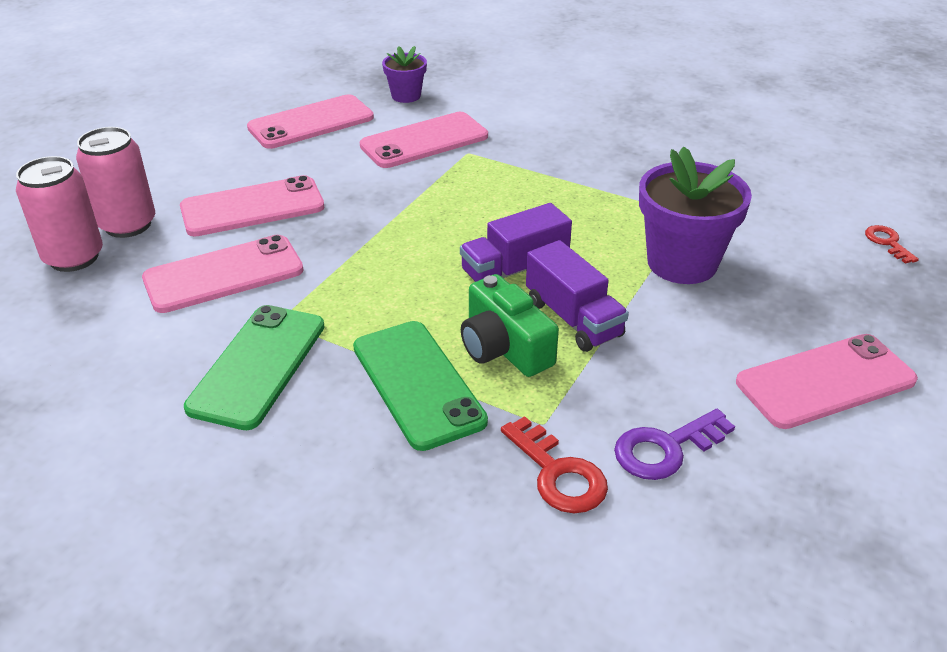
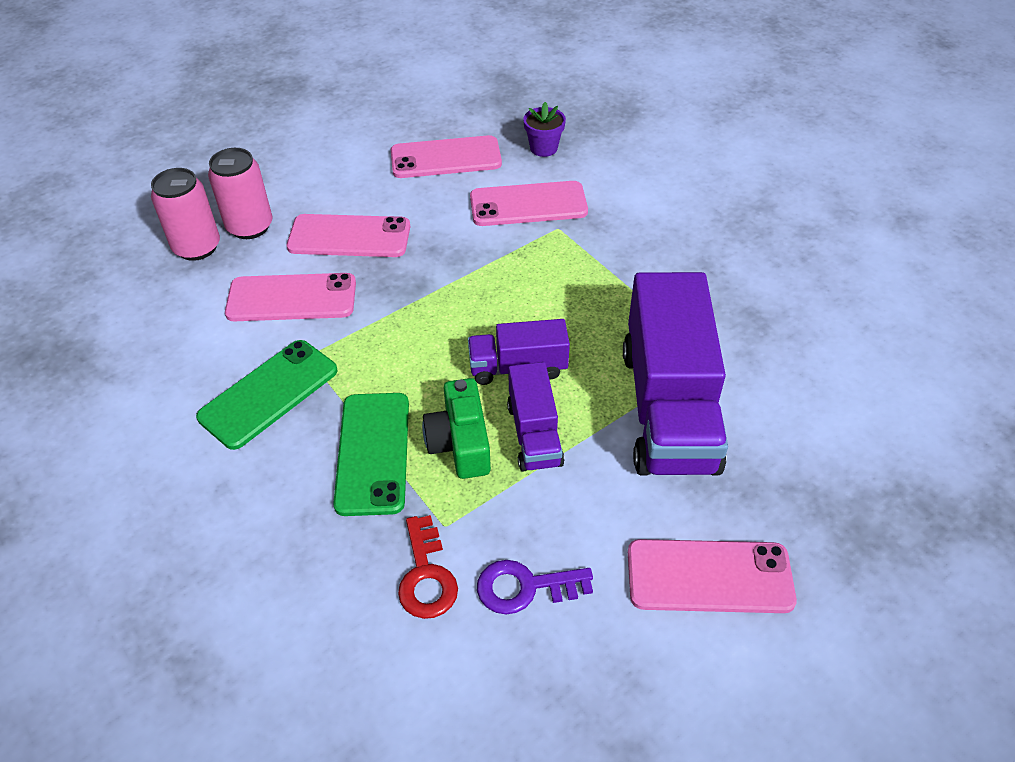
camera: 25 degrees right, 10 degrees up
(682, 263) = (668, 408): purple flower pot -> purple truck
(887, 242) = (886, 451): red key -> none

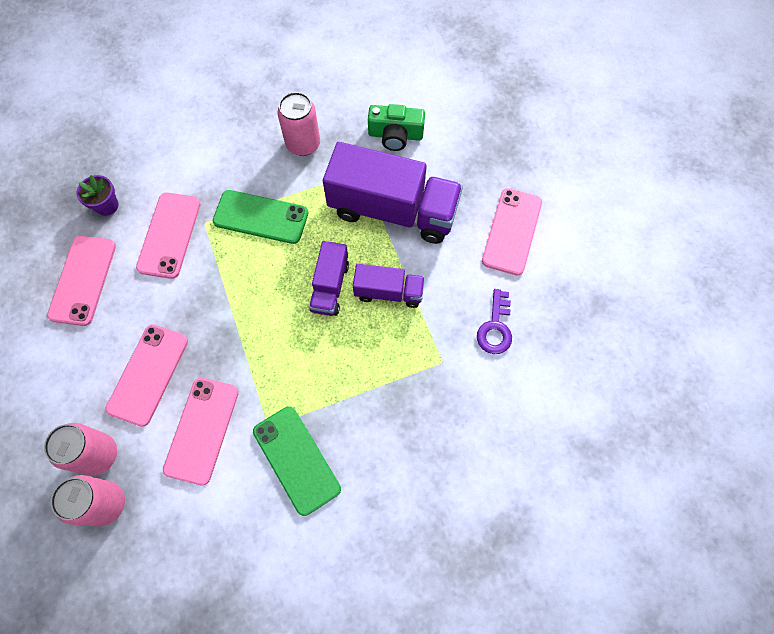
camera: 75 degrees left, 20 degrees up
(373, 453) = (373, 395): green phone -> green phone (261, 217)
(426, 576) = (474, 381): red key -> none
(460, 442) = (381, 338): green camera -> green camera (395, 135)
(720, 286) = (303, 144): none -> pink can

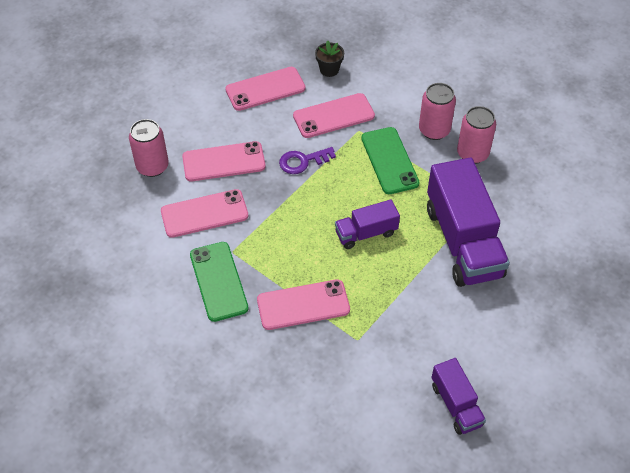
camera: 60 degrees right, 15 degrees down
(106, 503) = (123, 189): pink can -> pink can (434, 130)
(107, 205) = (329, 70): purple flower pot -> black flower pot
(296, 460) = (218, 281): green phone -> green phone turned 45 degrees counterclockwise
(388, 292) = (390, 274): purple truck -> purple truck (456, 405)
(395, 135) = (533, 209): green camera -> none
(495, 327) = (414, 364): purple key -> purple key (302, 161)
(512, 231) = (512, 336): pink phone -> pink phone (303, 305)

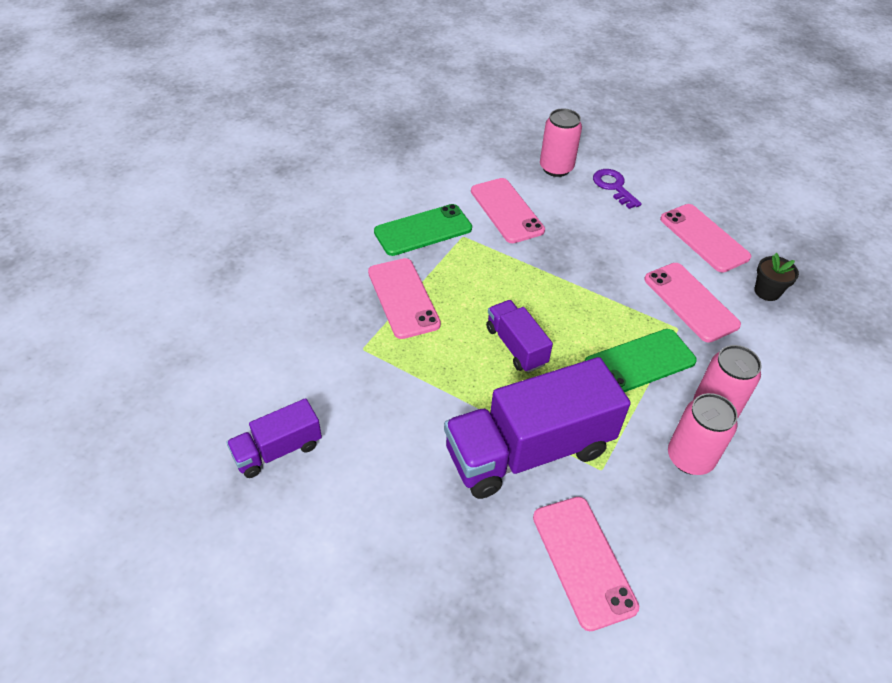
camera: 80 degrees right, 5 degrees down
(223, 162) = (581, 217): pink phone -> pink phone (583, 561)
(302, 161) = (606, 280): purple key -> purple key (613, 186)

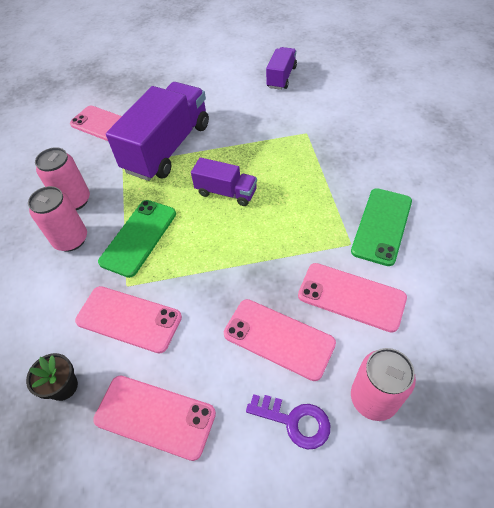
camera: 145 degrees right, 5 degrees up
(403, 298) = (325, 172): pink phone -> pink phone (278, 338)

